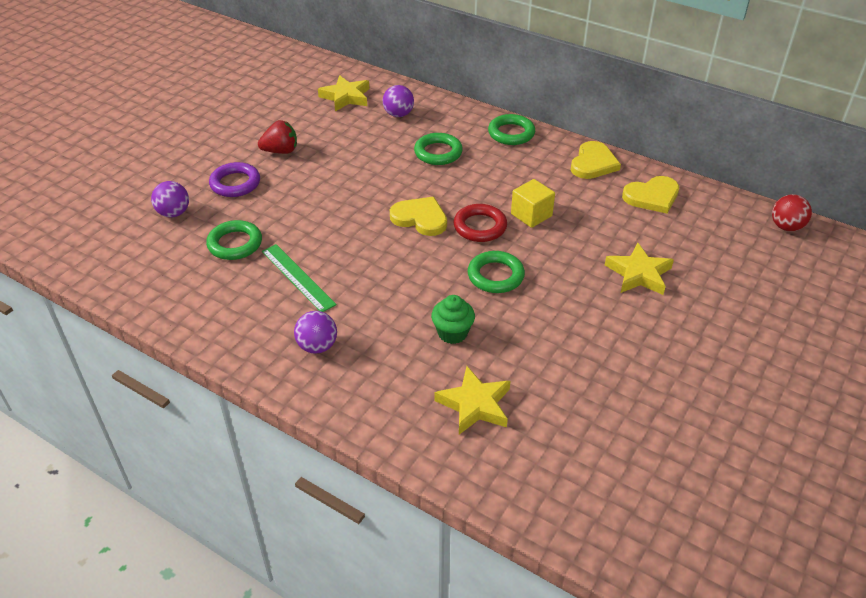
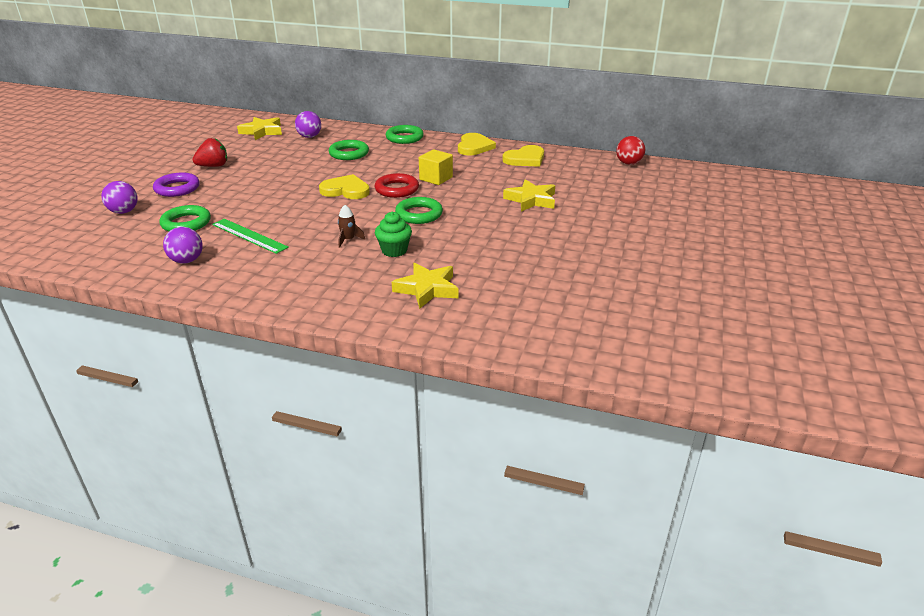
camera: 15 degrees left, 10 degrees down
(317, 346) = (279, 274): purple ball -> purple ball (187, 260)
(405, 304) = (348, 240): none -> brown rocket

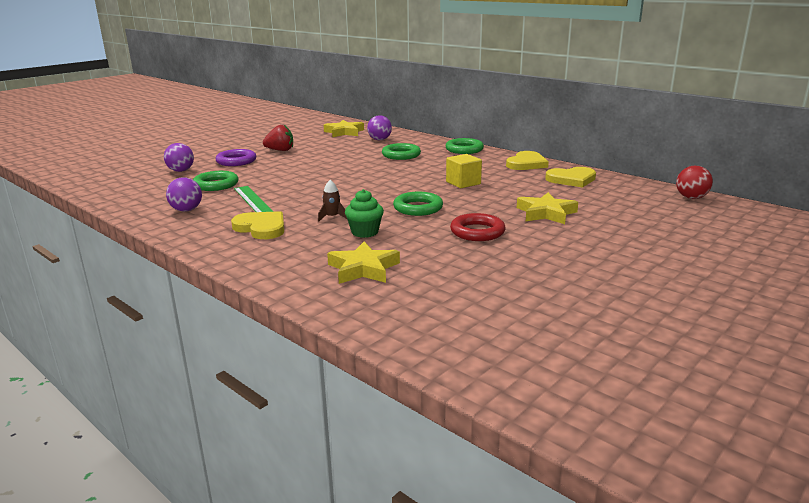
camera: 25 degrees right, 10 degrees down
(346, 190) = (370, 180): yellow heart -> yellow heart (261, 228)
(397, 189) = (417, 186): red ring -> red ring (477, 232)

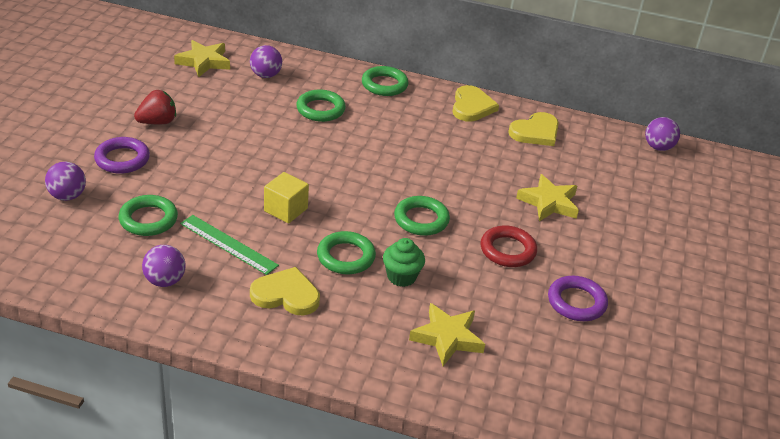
camera: 30 degrees left, 15 degrees up
(332, 217) = (346, 257): brown rocket -> green ring
(463, 183) = (433, 160): yellow cube -> yellow cube (285, 210)
(513, 269) = (576, 302): none -> purple ring
(691, 198) = (658, 147): red ball -> purple ball

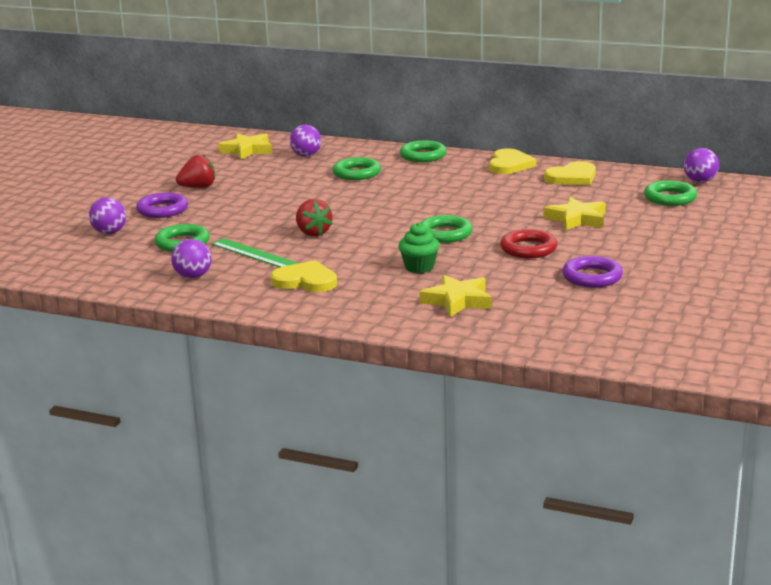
camera: 10 degrees right, 15 degrees down
(285, 210) = (313, 233): yellow cube -> red strawberry
(346, 257) = (367, 258): green ring -> green ring (670, 198)

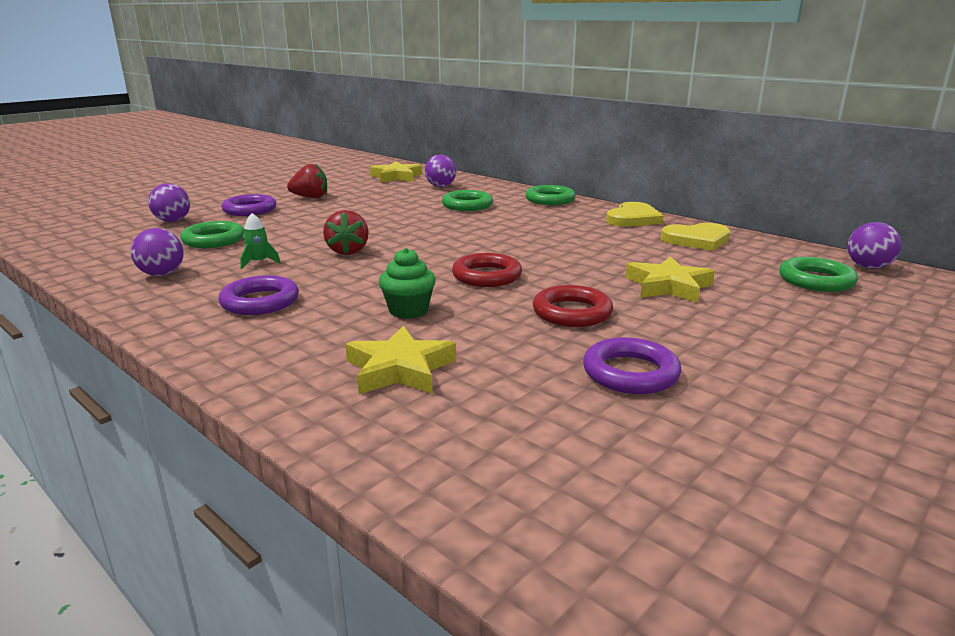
camera: 20 degrees right, 0 degrees up
(255, 254) = (259, 262): green ruler -> green rocket
(305, 281) = (260, 302): yellow heart -> purple ring
(445, 234) = (487, 276): green ring -> red ring

